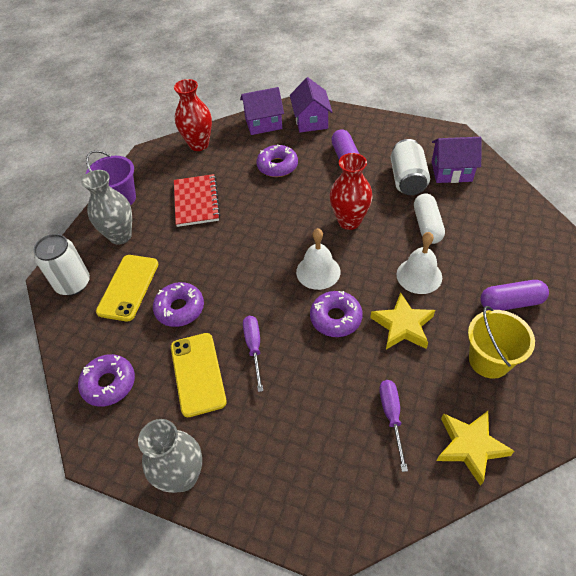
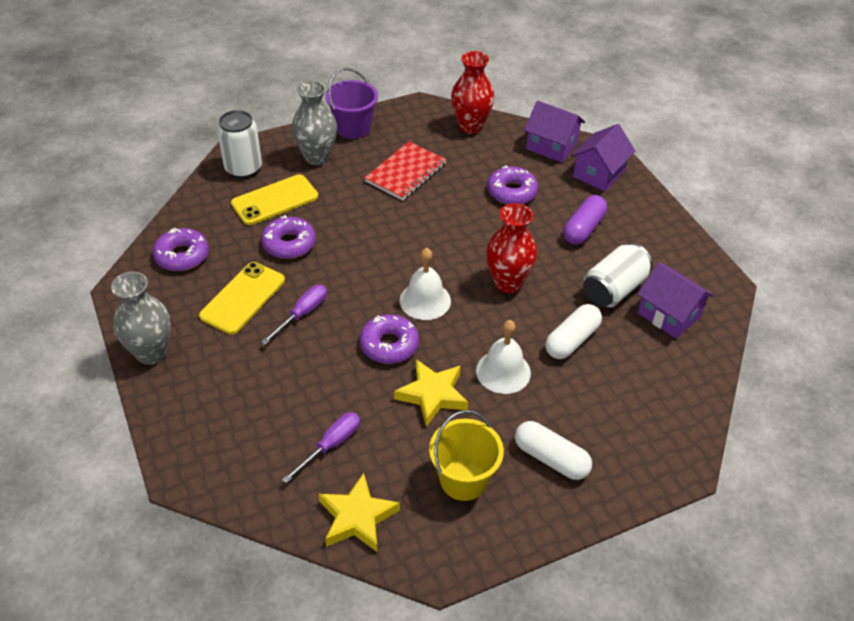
camera: 40 degrees right, 5 degrees down
(511, 302) = (551, 458): purple capsule -> white capsule

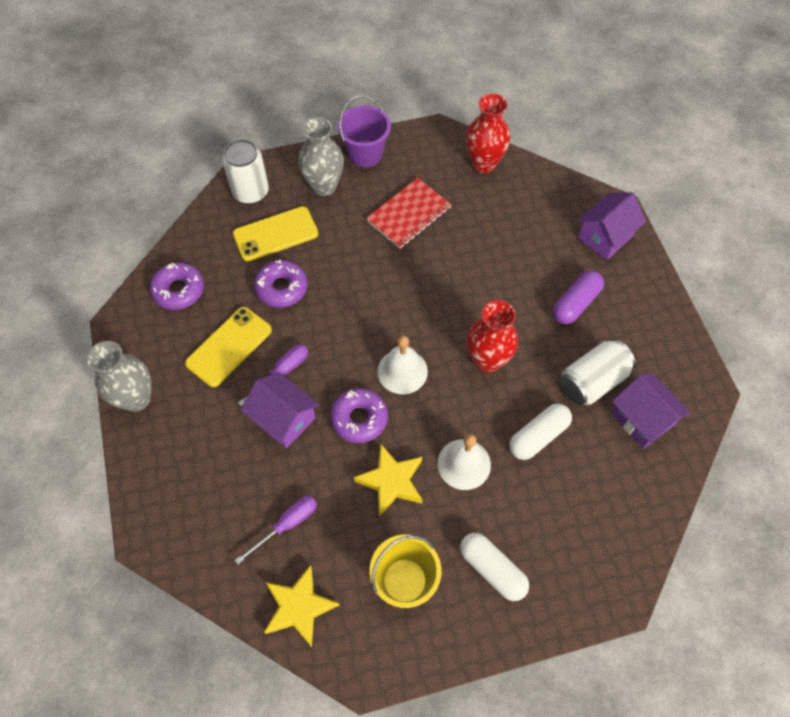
camera: 10 degrees right, 15 degrees up
(511, 192) = (511, 250): purple donut -> none
(551, 146) = (562, 197): purple house -> purple house (284, 419)

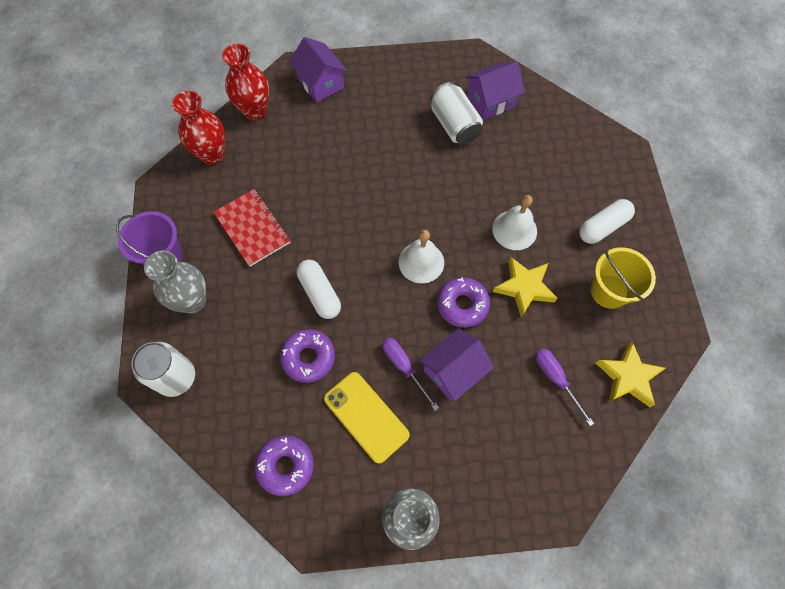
camera: 80 degrees left, 5 degrees up
(275, 234) = (240, 357): yellow phone -> none
(487, 360) = (422, 194): red vase -> red vase (255, 111)
(538, 436) = (497, 172): white capsule -> white capsule (320, 293)
(575, 303) = (381, 119): purple capsule -> none

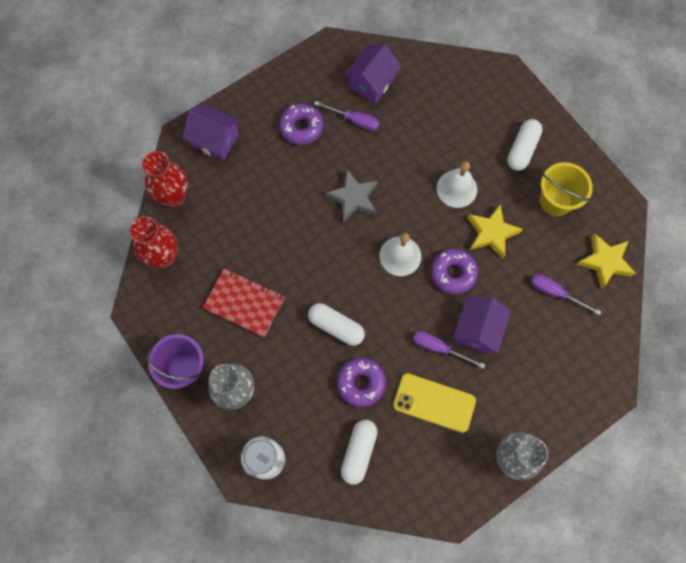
camera: 30 degrees left, 5 degrees up
(263, 421) = (359, 452): none -> white capsule
(286, 466) = (398, 475): purple donut -> purple donut (301, 127)
(410, 190) = (353, 198): none -> grey star
(454, 125) = (354, 121): white can -> purple screwdriver

